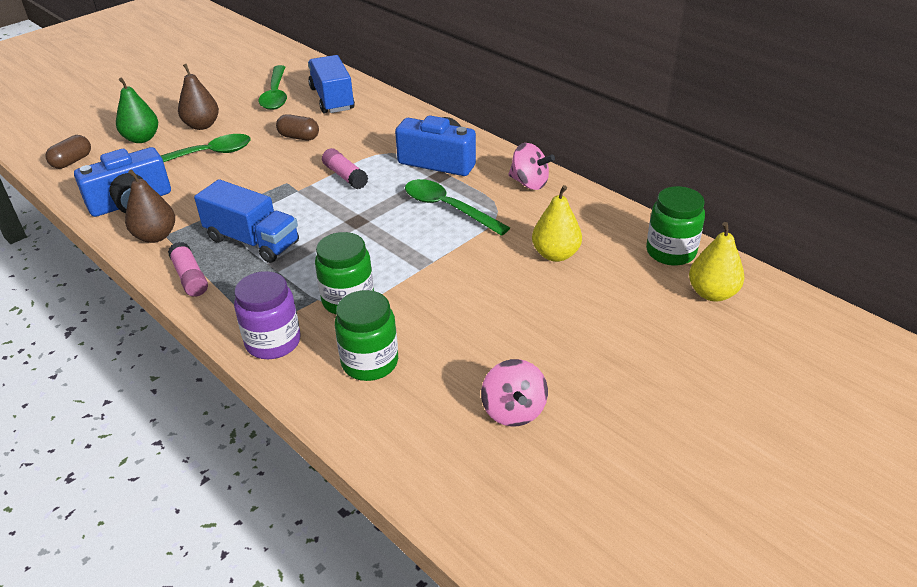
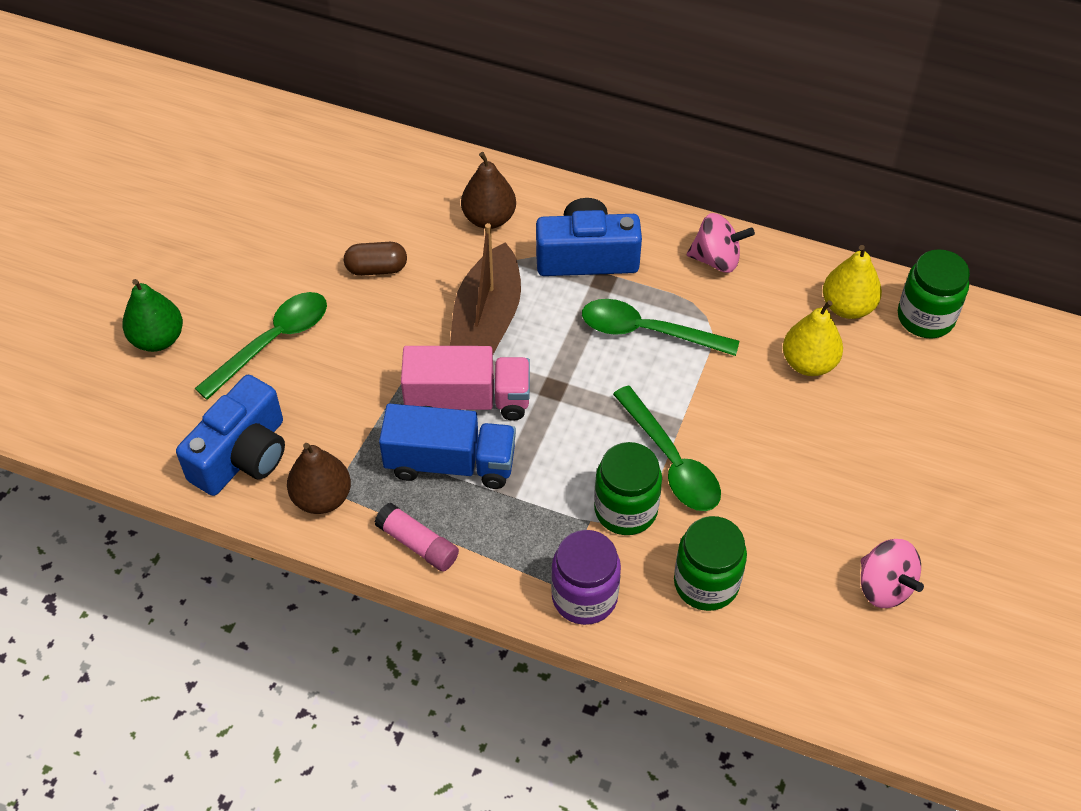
camera: 25 degrees left, 15 degrees up
(72, 161) = (94, 412): brown capsule -> none
(202, 125) = (224, 287): brown pear -> brown pear (489, 218)
(275, 95) = (283, 197): green spoon -> green spoon (671, 462)
(294, 212) = (468, 400): none -> pink truck
(332, 99) = (369, 182): blue truck -> none
(345, 176) = (487, 319): pink glue stick -> brown boat
(712, 293) = (994, 363): yellow pear -> yellow pear (847, 307)

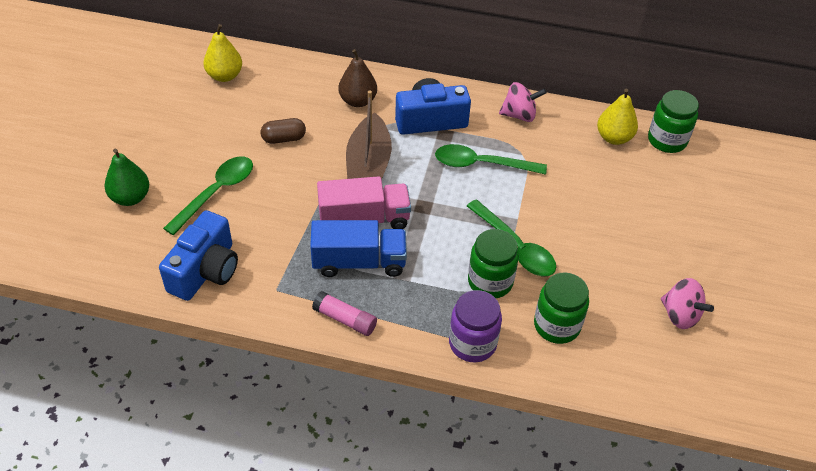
camera: 10 degrees left, 5 degrees down
(322, 498) = (269, 294): brown pear -> none
(808, 363) = (596, 175): yellow pear -> yellow pear (225, 76)

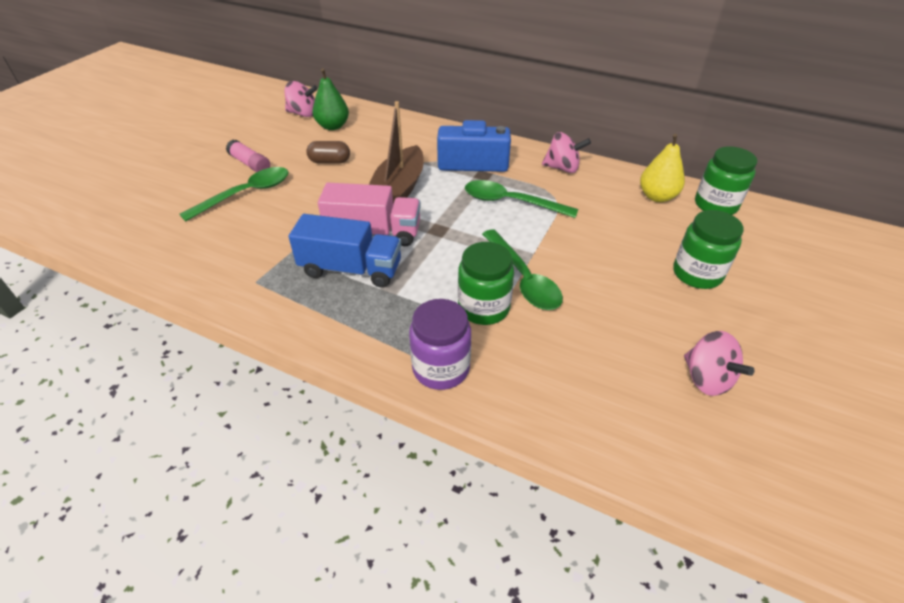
camera: 15 degrees right, 5 degrees down
(130, 198) = (168, 188): green pear -> green pear (333, 126)
(205, 271) = (197, 255): blue camera -> none
(225, 76) = (303, 114): yellow pear -> pink spinning top
(345, 319) = (310, 320): pink glue stick -> pink glue stick (250, 164)
(358, 101) = (411, 142): brown pear -> none
(556, 325) = (547, 365): green jar -> green jar (697, 274)

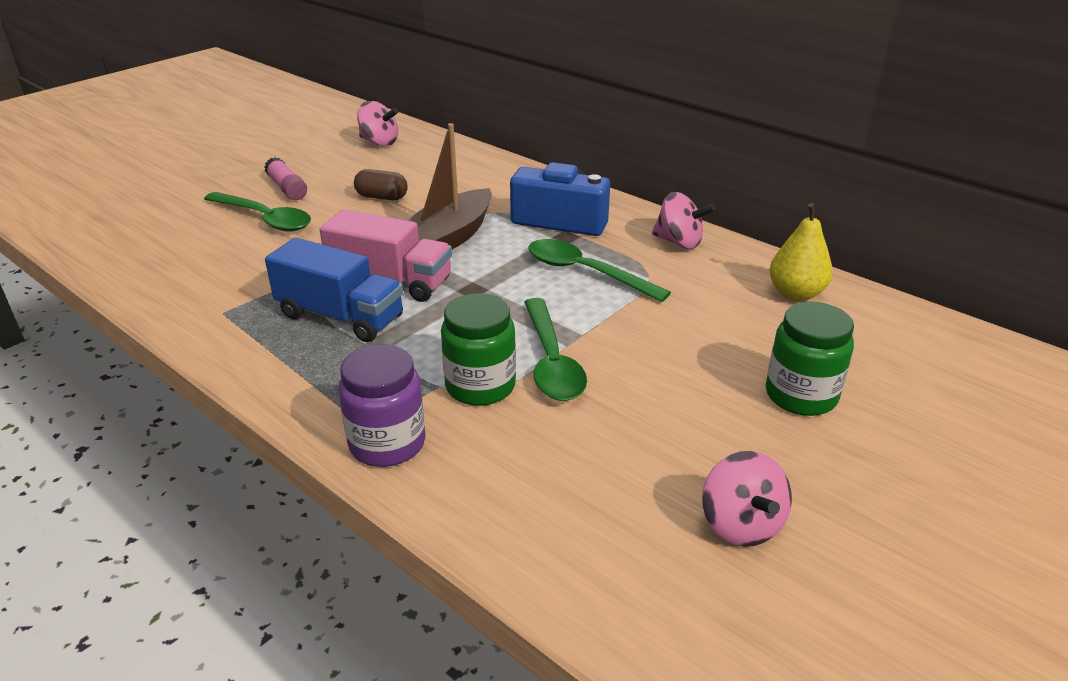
camera: 15 degrees right, 10 degrees down
(246, 194) = (265, 219): green spoon -> green spoon turned 60 degrees clockwise
(333, 126) = (407, 160): green pear -> none
(715, 205) = (879, 316): green jar -> none

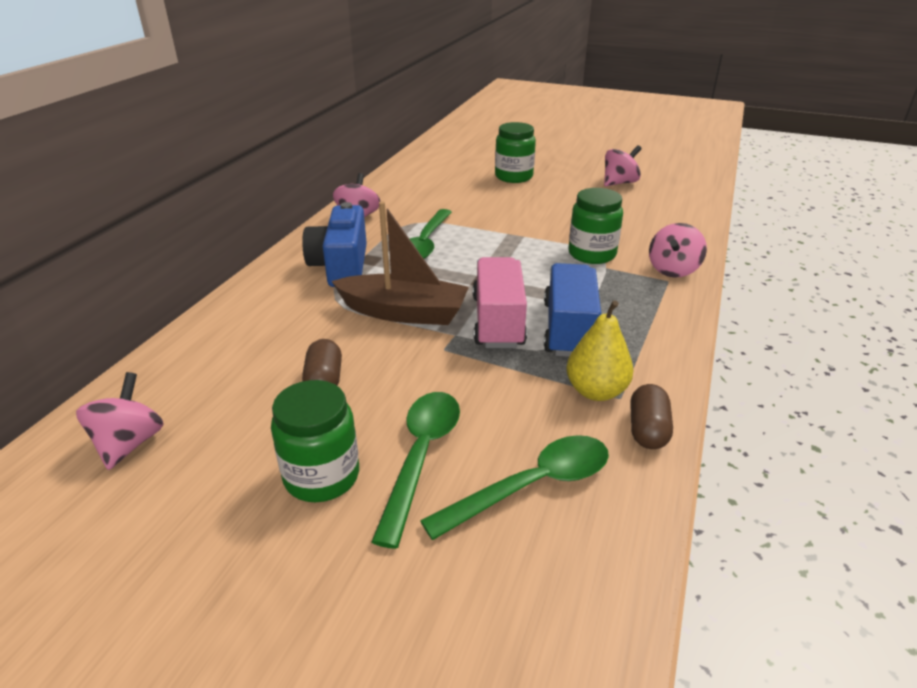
camera: 110 degrees left, 0 degrees up
(175, 312) = (647, 430): none -> brown capsule
(287, 188) = (321, 476): pink glue stick -> green jar
(387, 443) = (673, 270): purple jar -> pink spinning top
(551, 362) = (545, 237): green spoon -> green spoon (533, 486)
(795, 293) = (410, 182): yellow pear -> yellow pear (596, 391)

